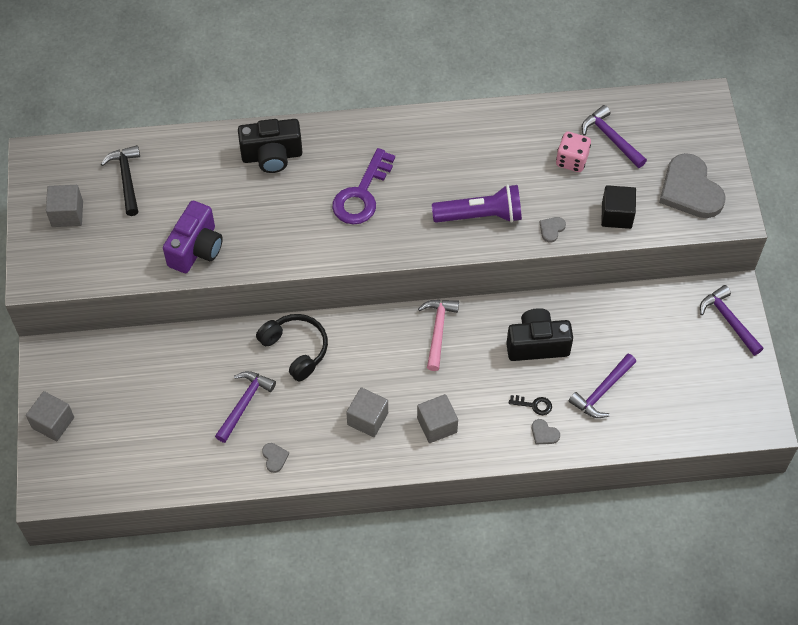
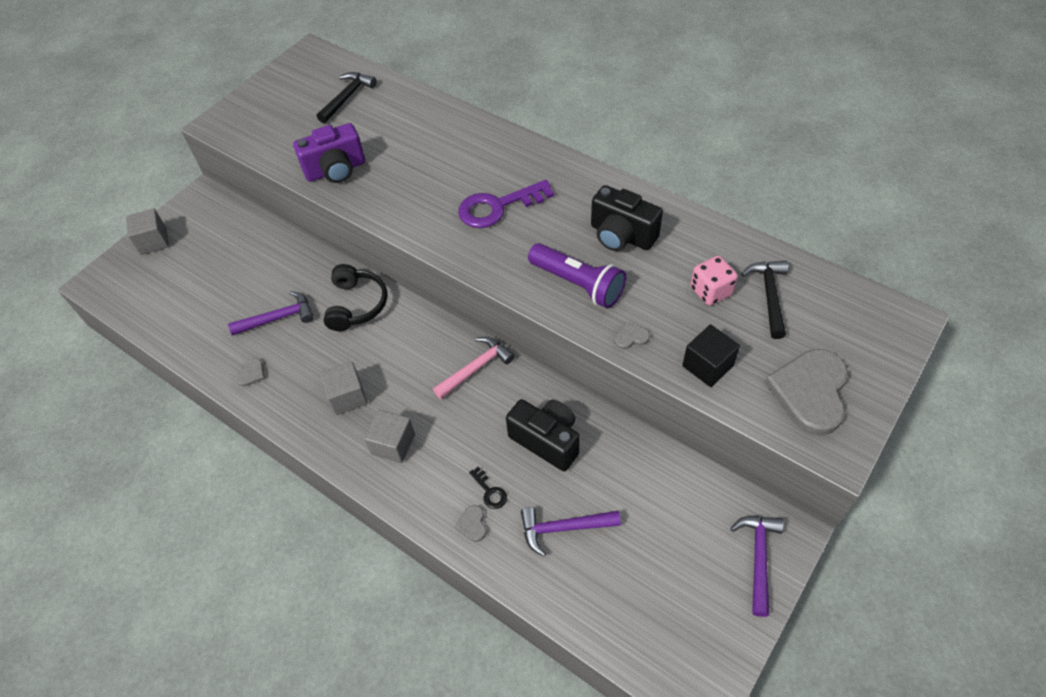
camera: 45 degrees right, 5 degrees down
(67, 214) = (284, 97): grey cube -> none
(272, 156) = (462, 140): black camera -> black camera (621, 236)
(611, 138) = (769, 296): purple hammer -> black hammer

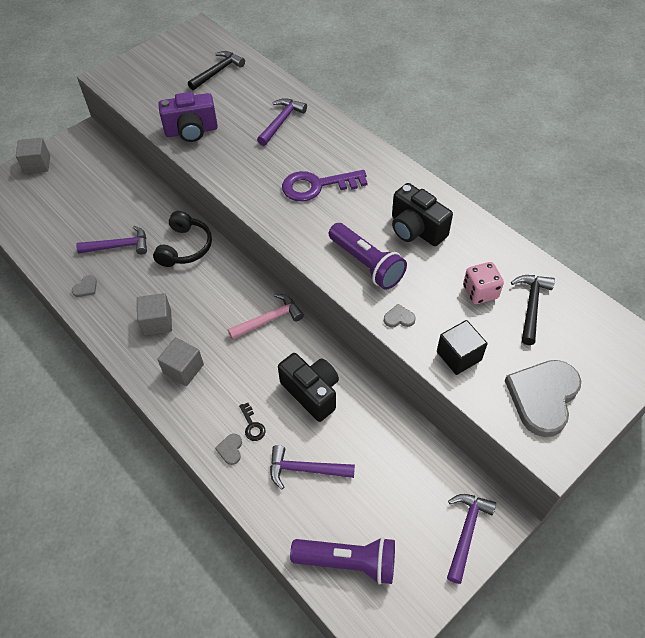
camera: 10 degrees right, 0 degrees up
(436, 142) = (281, 121): none -> purple hammer
(639, 620) = (348, 562): none -> purple flashlight

